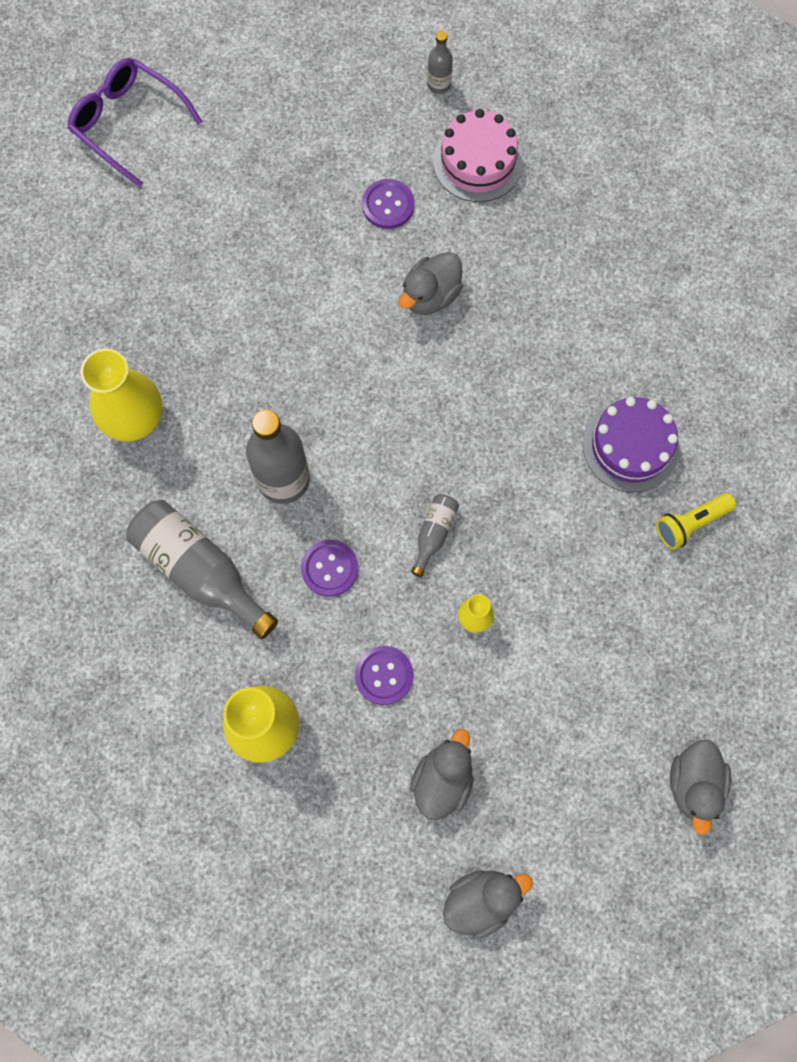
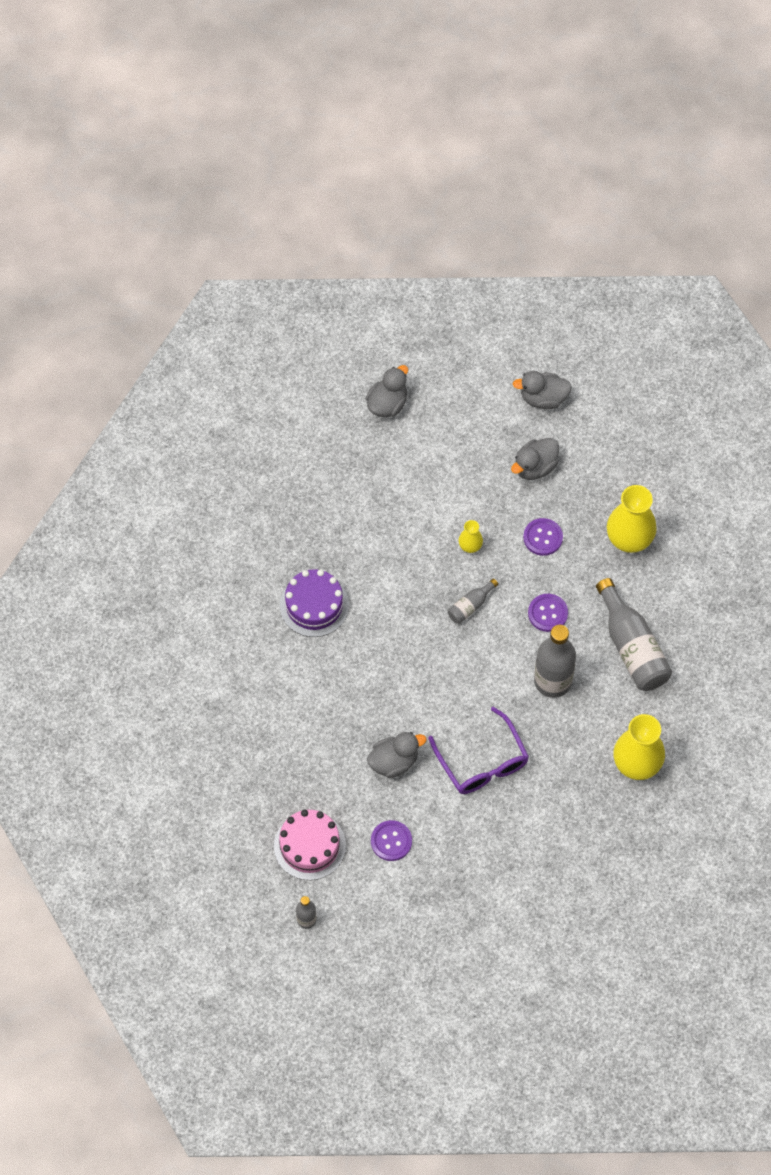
camera: 155 degrees left, 10 degrees down
(128, 123) = (554, 992): purple glasses -> purple glasses (482, 762)
(690, 523) = (303, 543): yellow flashlight -> none

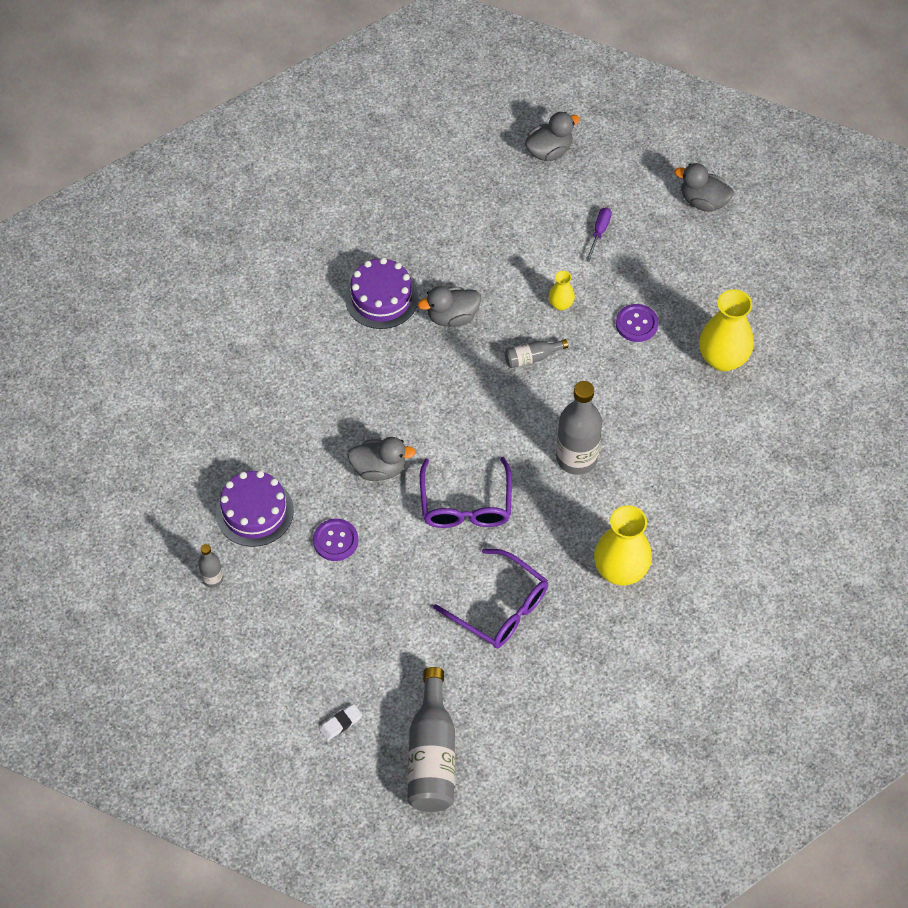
camera: 25 degrees right, 5 degrees down
(309, 846) = (254, 512): pink cake -> purple cake
(469, 464) = (599, 232): none -> purple screwdriver
(478, 995) = (341, 723): none -> white eraser
(535, 467) = (662, 258): grey duck -> grey duck (452, 317)
(547, 613) = (605, 394): purple button -> none
(556, 839) = (500, 608): none -> purple glasses
(632, 647) = (673, 458): grey bottle -> grey bottle (432, 755)

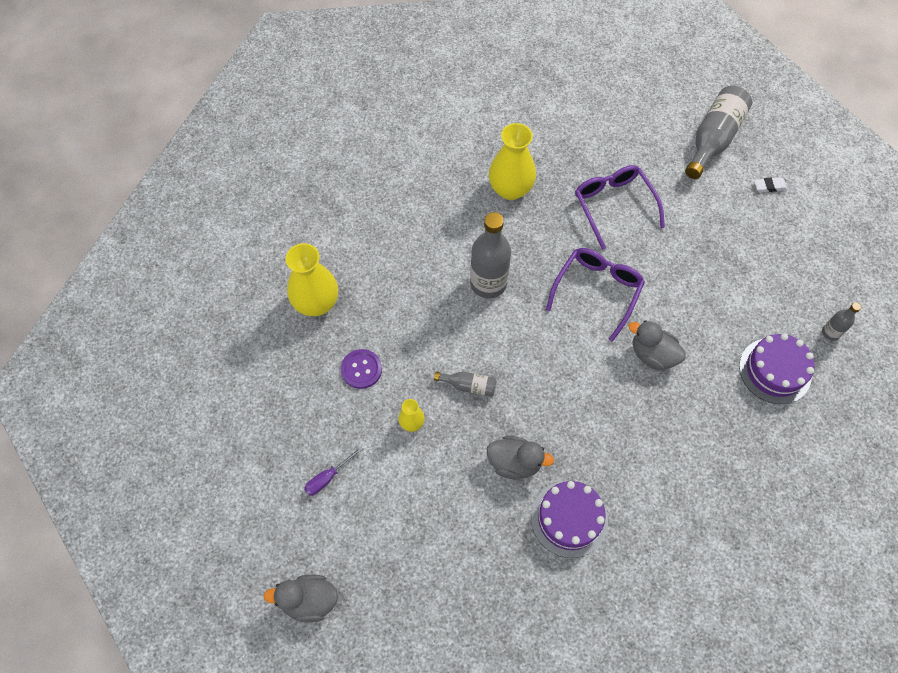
camera: 150 degrees left, 5 degrees up
(335, 540) = (716, 314): purple button -> none
(703, 201) = (213, 457): grey duck -> none

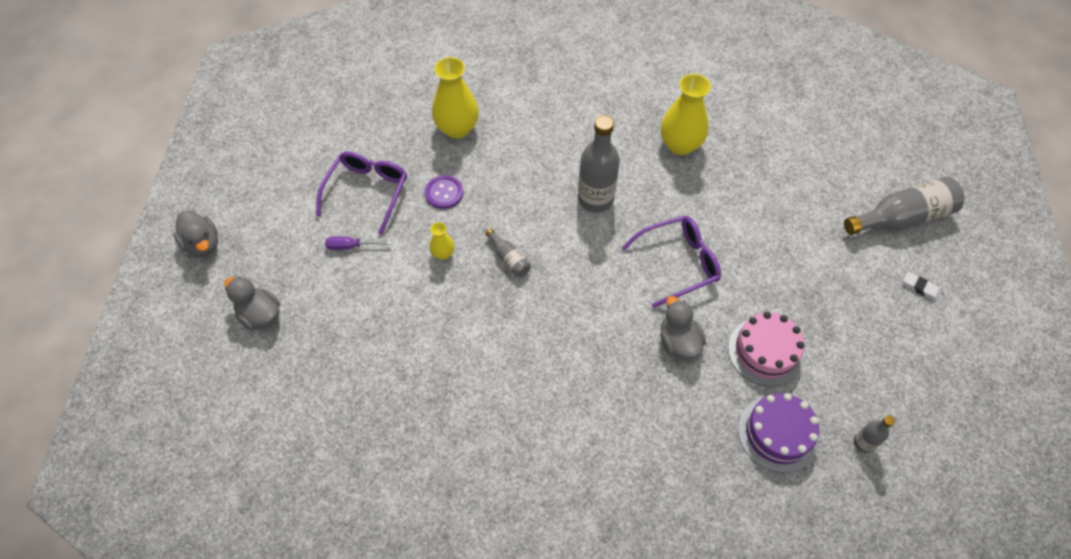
camera: 40 degrees right, 5 degrees down
(514, 463) = (489, 337): grey duck -> grey duck (203, 244)
(569, 519) = (490, 408): purple cake -> none
(614, 206) = (756, 211): purple glasses -> purple glasses (367, 192)
(715, 314) = (765, 351): none -> pink cake

